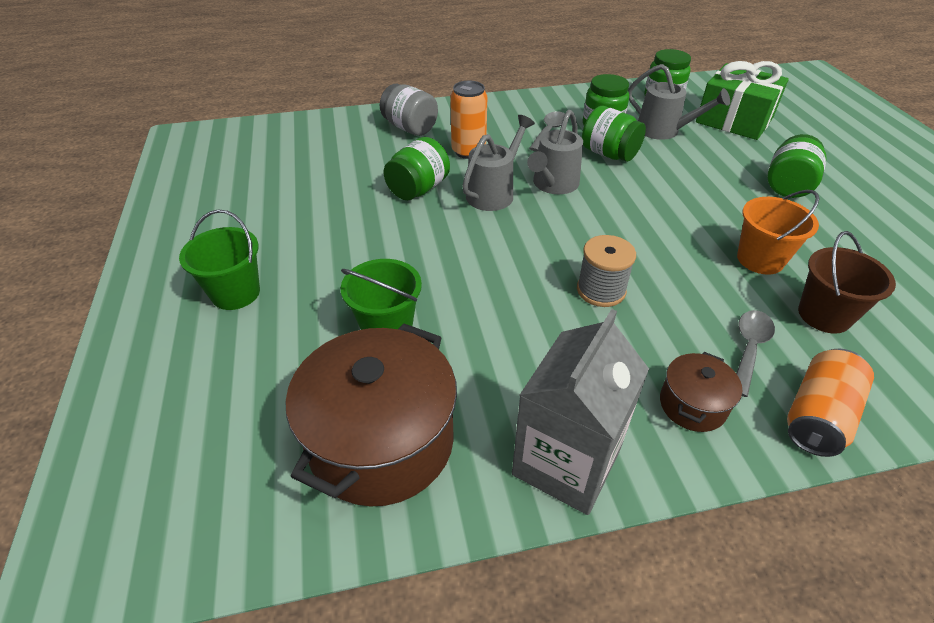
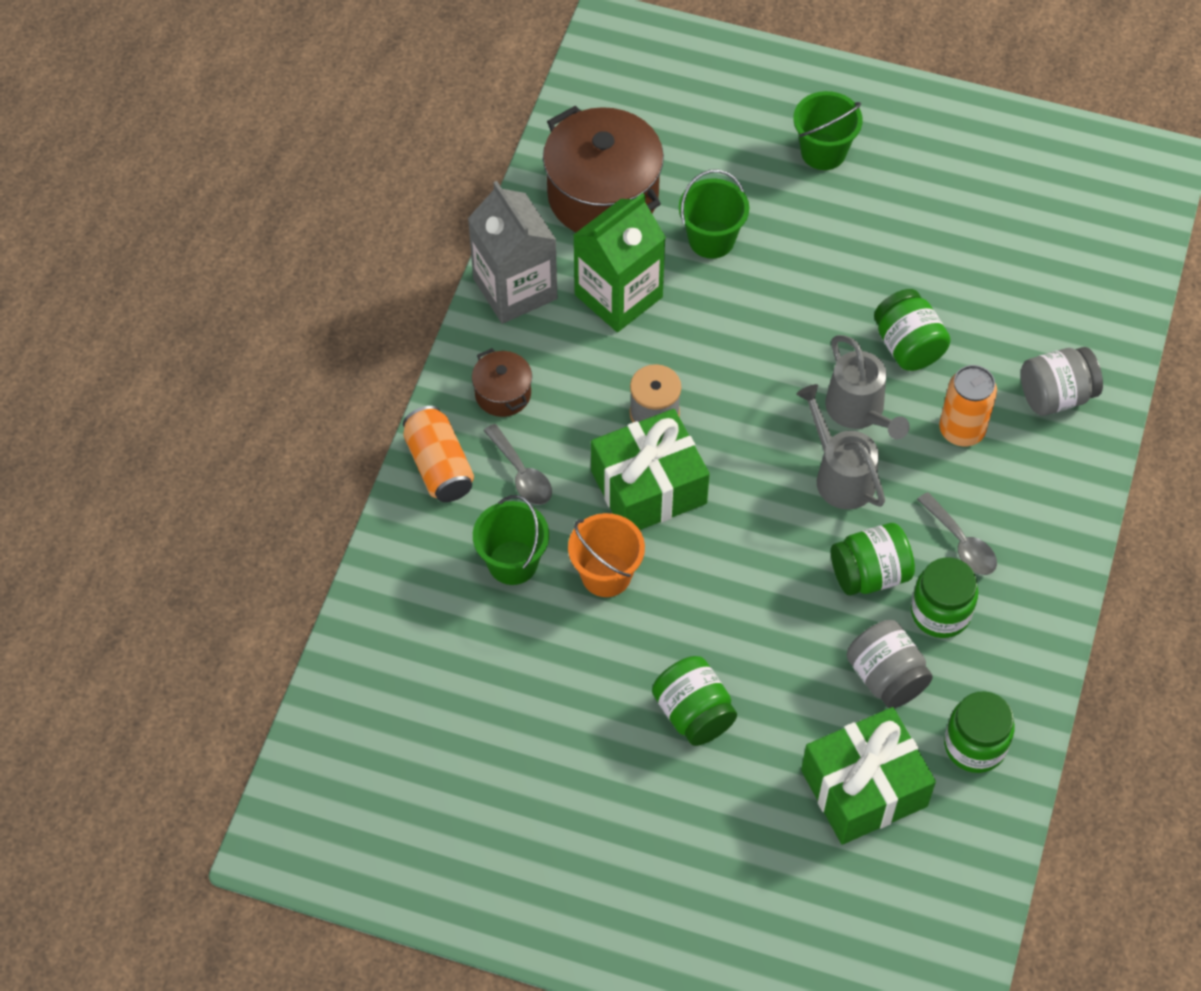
camera: 120 degrees right, 15 degrees up
(503, 367) = (618, 296): none -> green carton
(664, 131) = (886, 677): grey watering can -> grey jar
(666, 267) = (648, 487): none -> green gift
(824, 315) = (513, 562): brown bucket -> green bucket

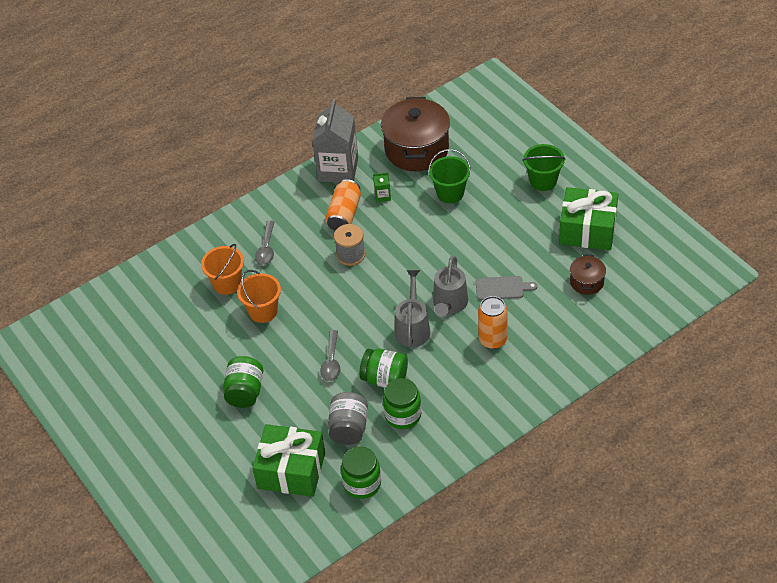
camera: 40 degrees right, 10 degrees down
(439, 466) = (234, 226): orange can -> orange can (344, 214)
(503, 394) = (290, 211): brown pot -> brown pot (586, 282)
(513, 562) = (227, 283): green bucket -> orange bucket
(618, 296) = (382, 196): green carton -> green carton, size x0.41
(648, 487) = (318, 285): green gift -> green gift (587, 230)
(908, 346) = (502, 288): green jar -> grey cutting board
(961, 542) = (443, 390): grey spoon -> grey spoon (331, 362)
(1056, 395) = (557, 349): grey jar -> none

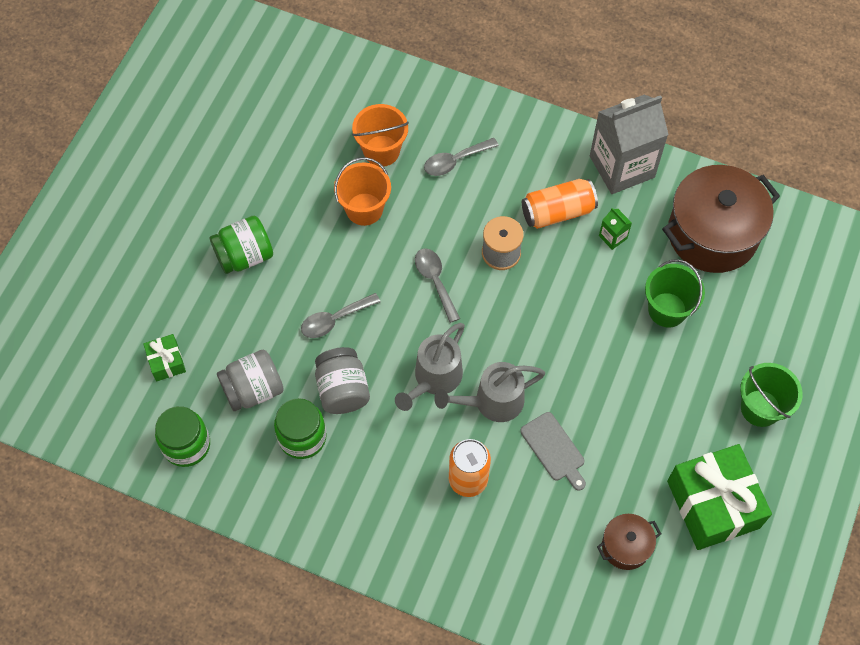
camera: 55 degrees right, 15 degrees up
(291, 470) = (166, 362): green gift -> green gift, size x0.47
(345, 297) = (435, 281): none -> grey spoon
(385, 379) = (342, 390): green jar -> grey jar
(412, 327) = (434, 379): grey watering can -> grey watering can turned 150 degrees clockwise

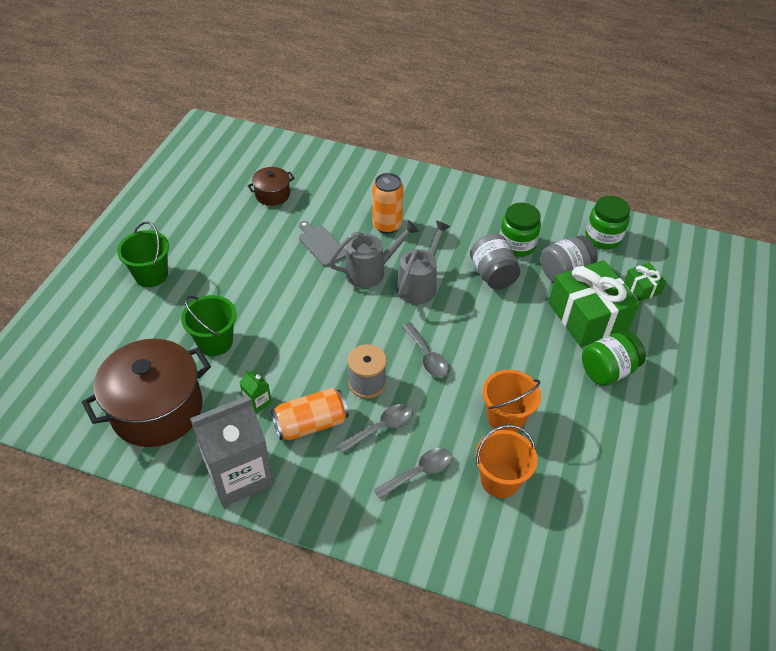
camera: 175 degrees right, 15 degrees down
(335, 319) = (511, 323): grey spoon -> grey spoon (381, 428)
(713, 504) = (204, 218): green gift -> green gift (587, 316)

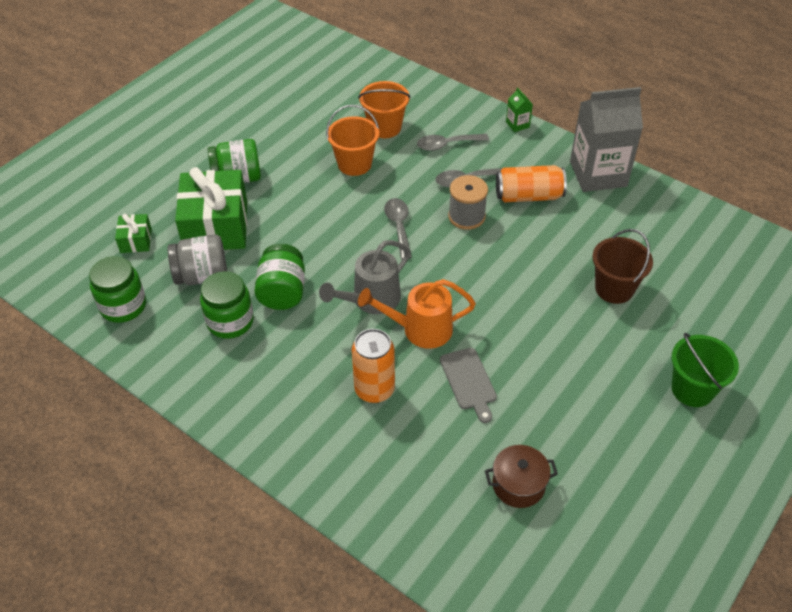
camera: 160 degrees left, 0 degrees up
(157, 409) = (673, 238): brown pot -> none
(215, 342) = (614, 289): green bucket -> brown bucket
(257, 402) = (575, 223): green carton -> green carton (517, 124)
(371, 271) = (419, 330): grey watering can -> orange watering can
(493, 275) = (282, 292): grey jar -> green jar

